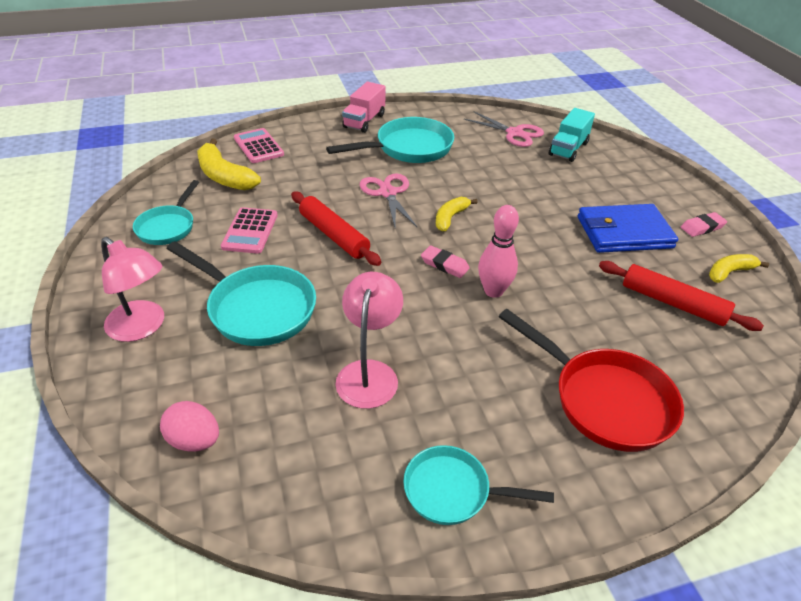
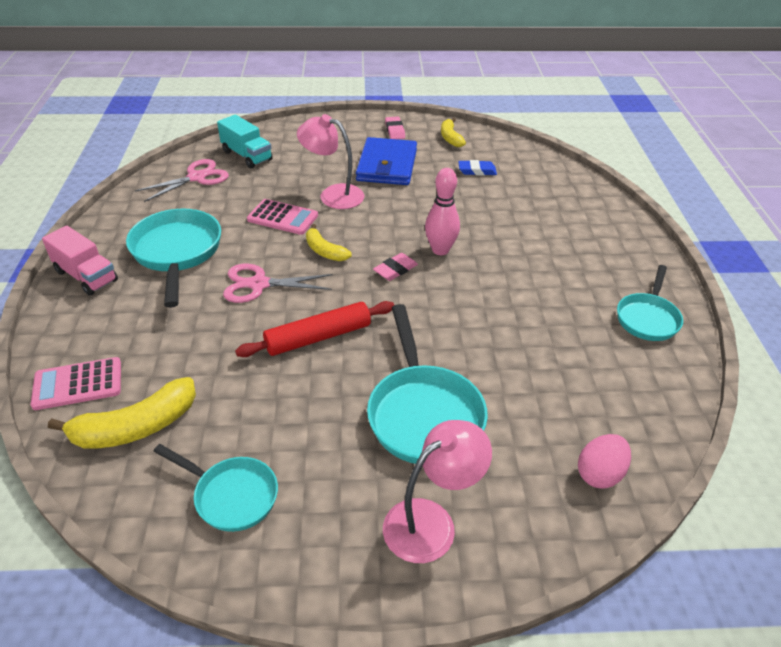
camera: 75 degrees left, 0 degrees up
(250, 231) = (279, 408): pink calculator -> pink calculator (282, 218)
(256, 308) = (423, 413): turquoise pan -> turquoise pan turned 120 degrees clockwise
(369, 373) = (527, 342): pink lamp -> pink lamp (333, 195)
(604, 400) = (568, 228): red pan -> none
(673, 303) = (477, 171): red rolling pin -> blue eraser

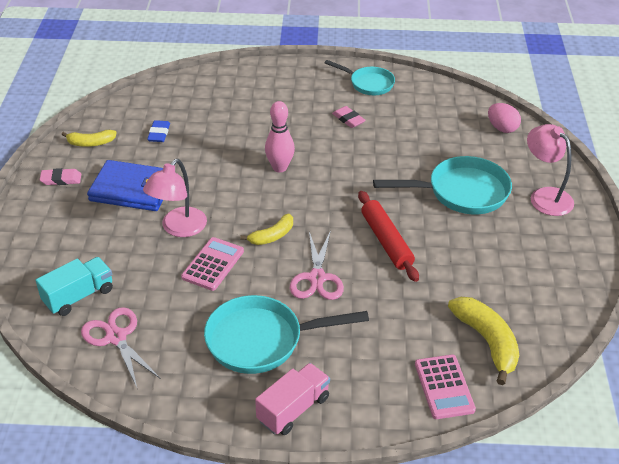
camera: 85 degrees left, 0 degrees up
(231, 495) = (540, 284): turquoise pan -> none
(395, 270) = (304, 195): pink eraser -> pink eraser (348, 119)

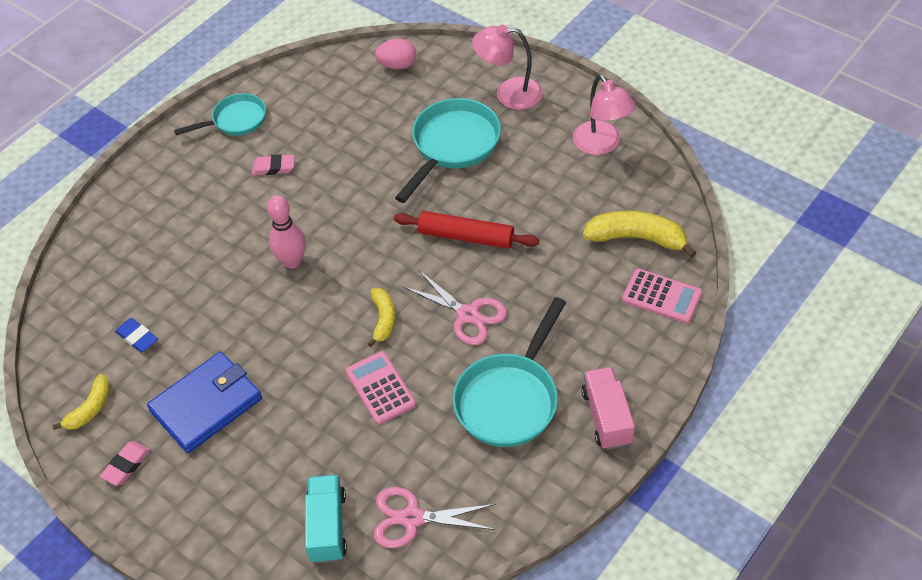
camera: 50 degrees left, 10 degrees up
(179, 228) = (304, 392): pink lamp -> pink lamp (601, 145)

